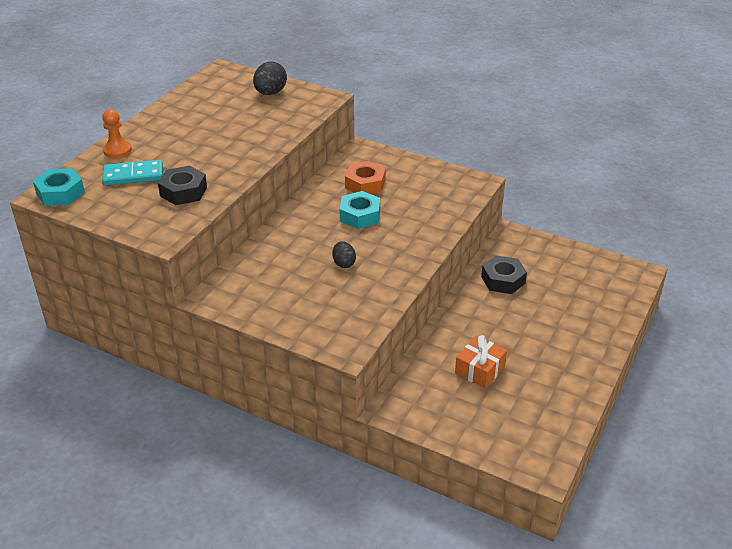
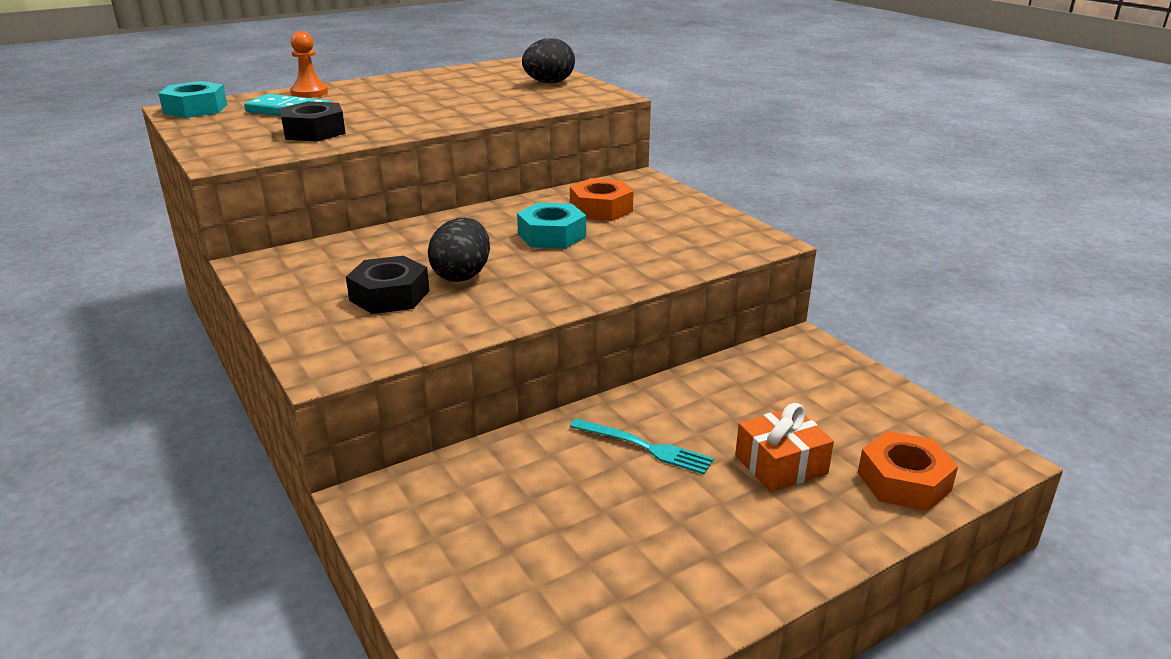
camera: 30 degrees right, 10 degrees down
(344, 263) = (462, 275): black egg -> black egg, size x1.59
(480, 370) = (565, 498): orange gift -> orange gift (781, 465)
(489, 328) = (644, 447): none -> turquoise fork
(503, 280) = (732, 393): black nut -> black nut (389, 295)
(612, 300) = (903, 481): none -> orange nut

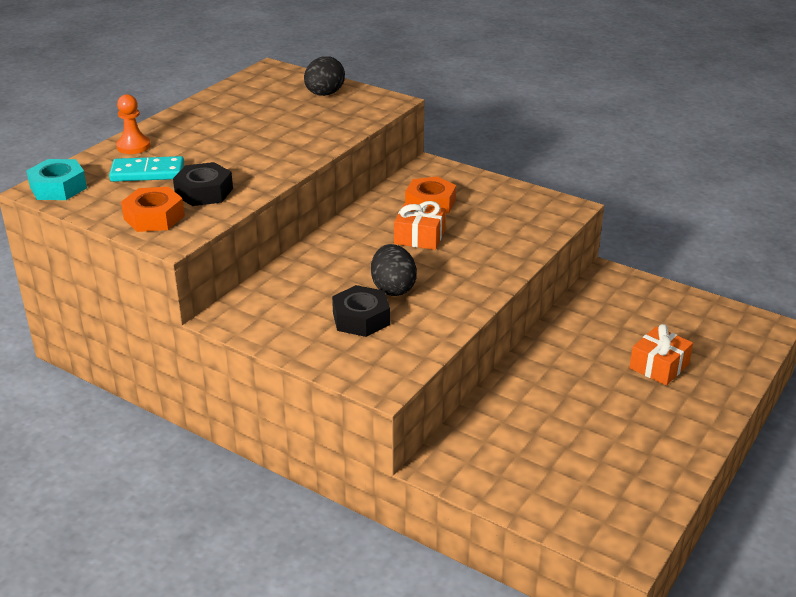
camera: 25 degrees left, 5 degrees up
(551, 235) = (419, 237): turquoise nut -> orange gift
(644, 447) = (572, 379): turquoise fork -> none
(903, 481) = (731, 356): orange nut -> orange nut (154, 217)

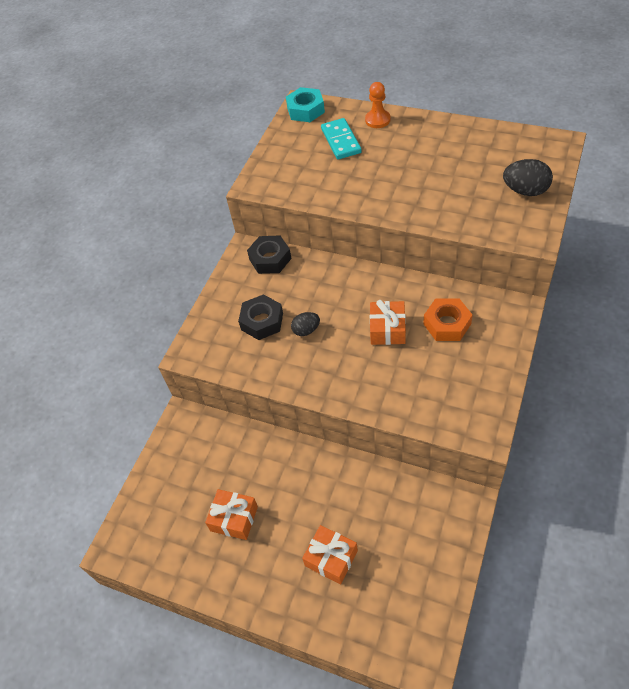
camera: 85 degrees right, 20 degrees up
(154, 217) = (280, 166): orange nut -> none
(204, 192) = (322, 177): black nut -> black nut (270, 259)
(393, 288) = (306, 330): black egg -> black egg, size x0.63
(600, 433) = (234, 518): none -> orange gift

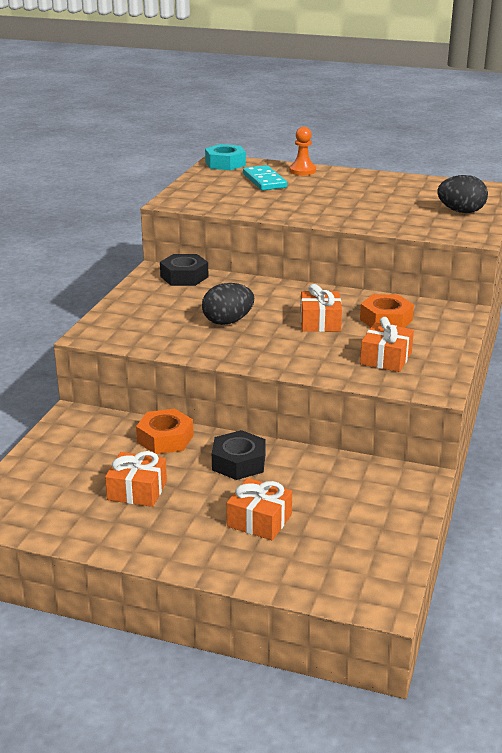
camera: 10 degrees left, 25 degrees down
(257, 449) = (165, 439): none -> orange nut
(262, 321) = (176, 315): black nut -> black nut (238, 462)
(306, 330) = (228, 321): black egg -> black egg, size x1.59
(443, 386) = (386, 358): none -> orange gift

